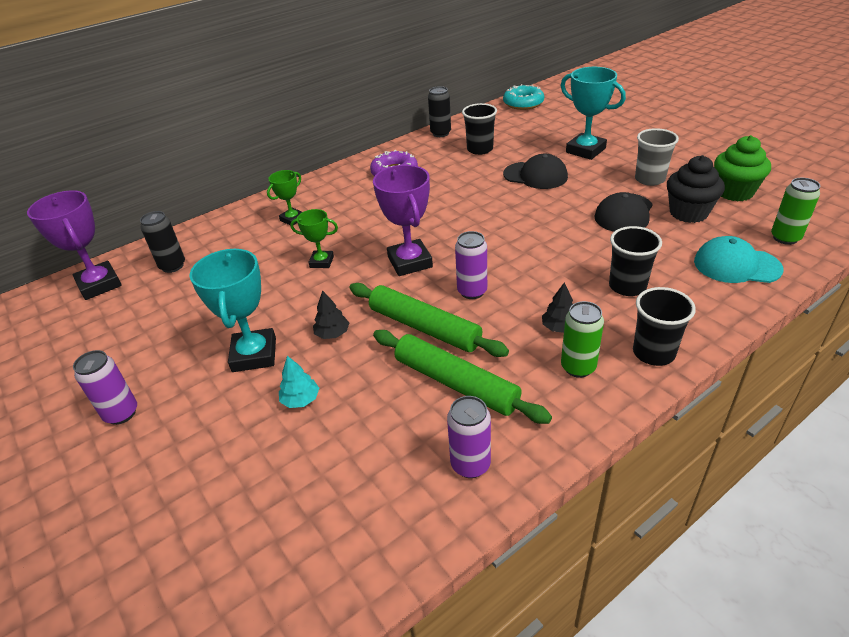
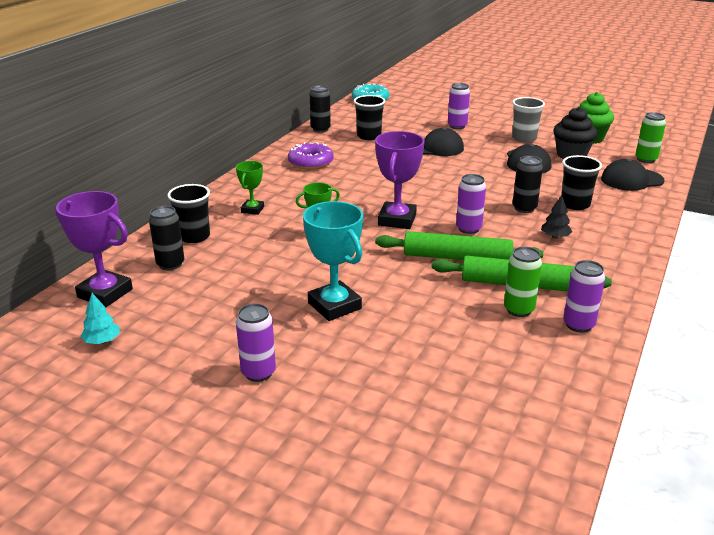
camera: 30 degrees left, 10 degrees down
(301, 400) = (410, 323): turquoise tree -> turquoise tree (102, 341)
(332, 334) = (387, 277): black tree -> none
(410, 262) = (397, 220): purple trophy -> purple trophy turned 60 degrees clockwise
(560, 278) = (524, 208): none -> black can
(578, 367) = (591, 256): green can -> green can (519, 310)
(585, 150) = (457, 126): turquoise trophy -> purple can
(653, 353) = (629, 237): black cup -> black cup (194, 236)
(736, 265) = (631, 180): turquoise cap -> black cap

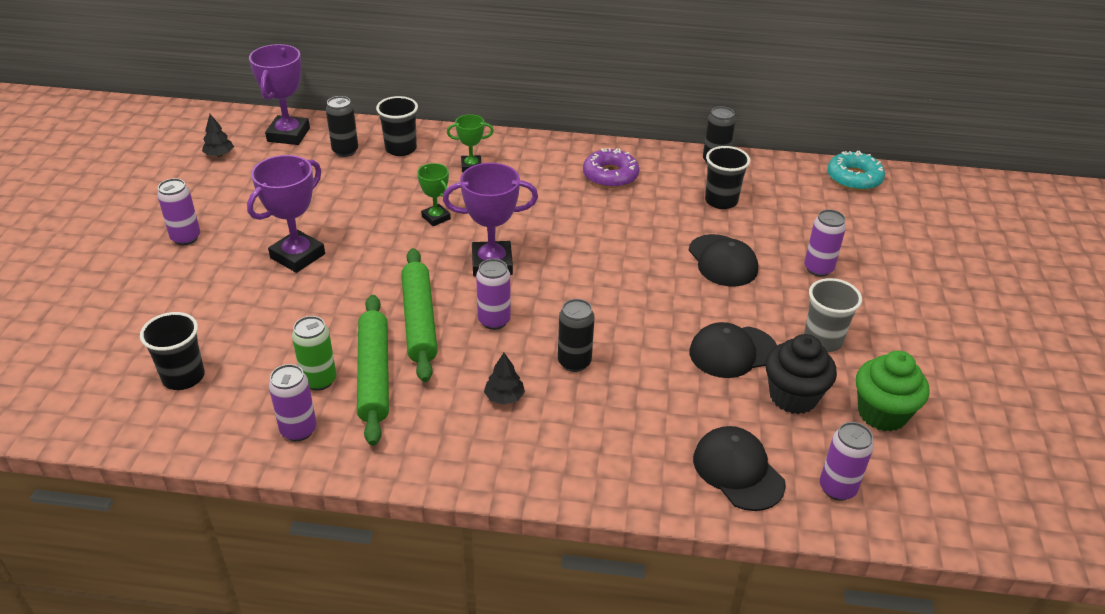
camera: 70 degrees right, 10 degrees up
(102, 341) = (219, 154): turquoise tree -> black tree
(334, 306) = (297, 256): turquoise trophy -> purple trophy
(575, 204) = (612, 410): black cup -> black cup (183, 377)
(646, 159) = (837, 488): green can -> purple can

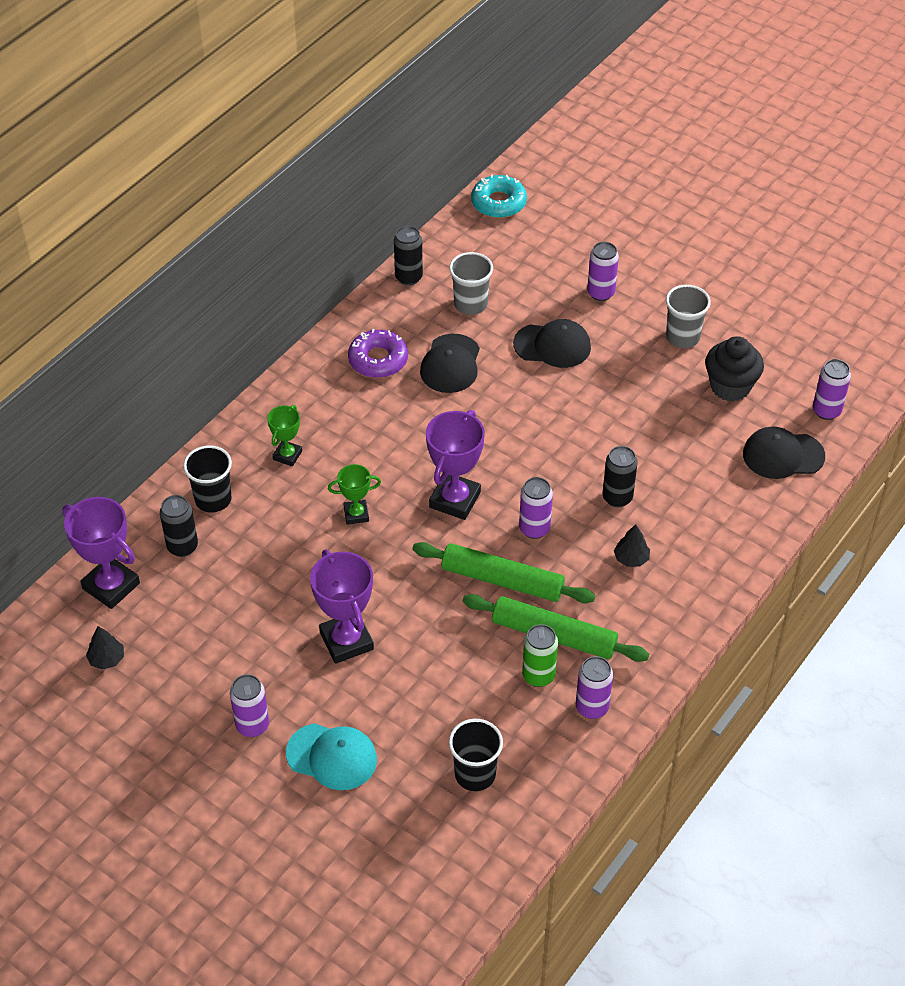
camera: 60 degrees left, 10 degrees up
(170, 288) = (332, 756): none -> turquoise cap
(721, 201) = (470, 304): black cup -> grey cup
(732, 352) = (663, 396): black cap -> black cap (450, 364)
(882, 413) = (774, 348): green cupcake -> none

